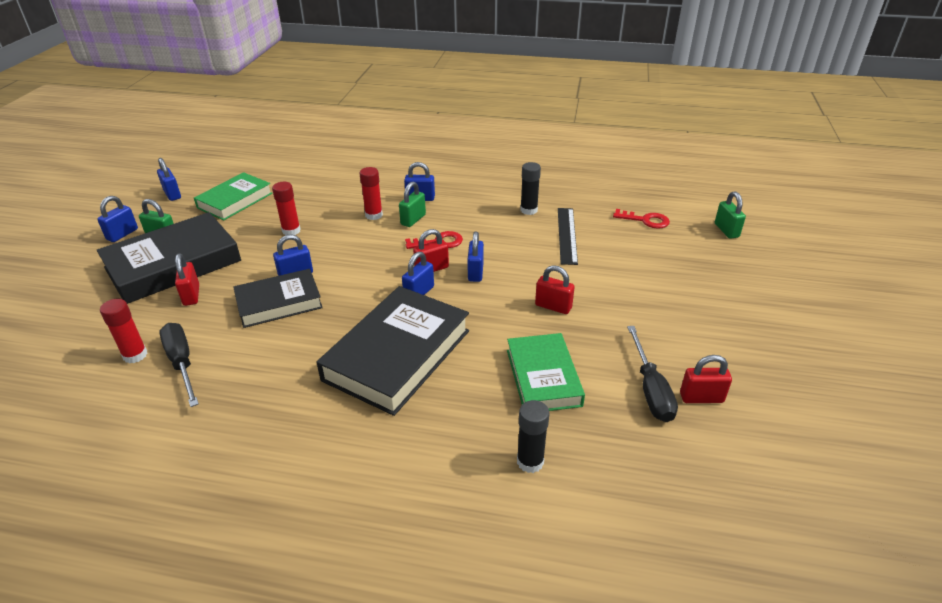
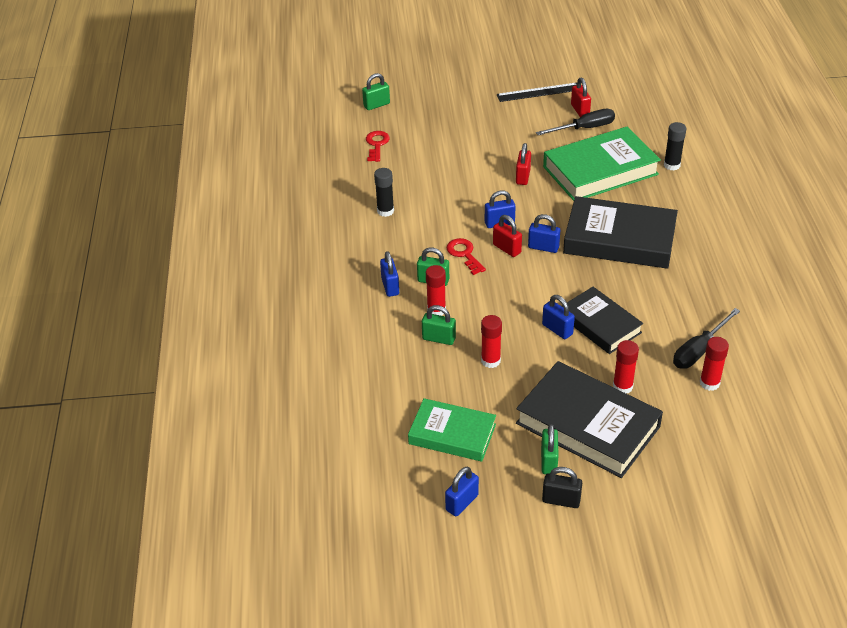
camera: 105 degrees left, 5 degrees up
(122, 234) = (561, 500): blue padlock -> black padlock
(191, 295) = (622, 386): red padlock -> red glue stick
(339, 211) = (439, 338): none -> green padlock
(543, 377) = (600, 170): green book -> green book, size x1.59
(566, 235) = (419, 183): black ruler -> black ruler (538, 92)

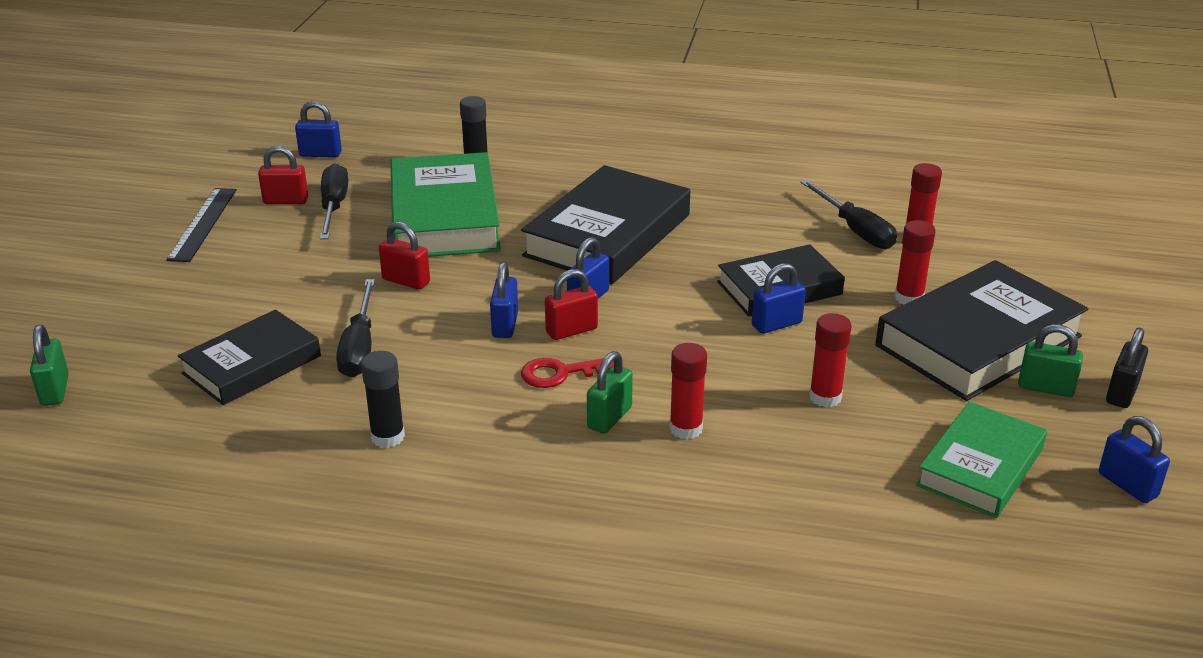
camera: 75 degrees left, 10 degrees down
(377, 144) = (180, 412): red key -> none
(390, 286) = (600, 468): blue padlock -> blue padlock (320, 154)
(422, 152) = (252, 364): none -> black book
(439, 338) = (756, 439): green padlock -> none
(453, 180) = (359, 347): none -> black screwdriver

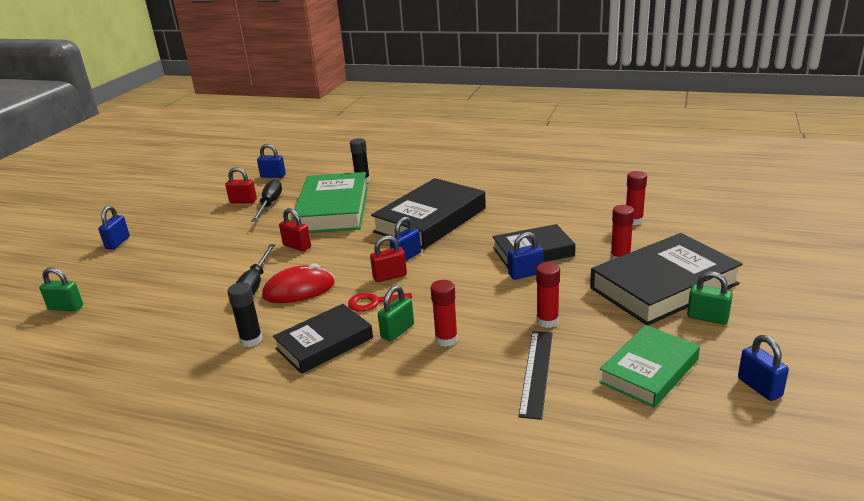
camera: 10 degrees right, 5 degrees down
(55, 390) = (66, 307): green padlock -> green padlock turned 75 degrees counterclockwise
(203, 224) = (191, 214): black ruler -> black ruler (537, 372)
(252, 364) = (186, 294): black book -> black book (324, 343)
(435, 354) = (299, 290): none -> red mouse
(505, 325) = (349, 272): blue padlock -> blue padlock (117, 243)
(855, 230) = (592, 217): black screwdriver -> none
(1122, 393) = (764, 322): black padlock -> none

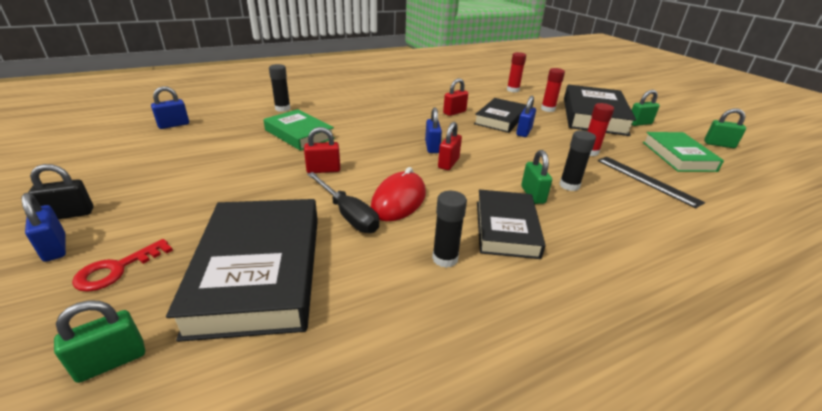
camera: 50 degrees left, 5 degrees up
(145, 225) = (69, 214): none -> black padlock
(243, 201) = (180, 153): red padlock -> red padlock (454, 112)
(270, 204) = (220, 147): black screwdriver -> none
(333, 209) = (299, 134): green book -> green book, size x0.63
(374, 303) = (477, 184): red key -> red key (117, 269)
(430, 220) = (397, 120): black book -> black book (259, 271)
(446, 339) = (569, 185): red glue stick -> black glue stick
(759, 387) = (719, 144): blue padlock -> green padlock

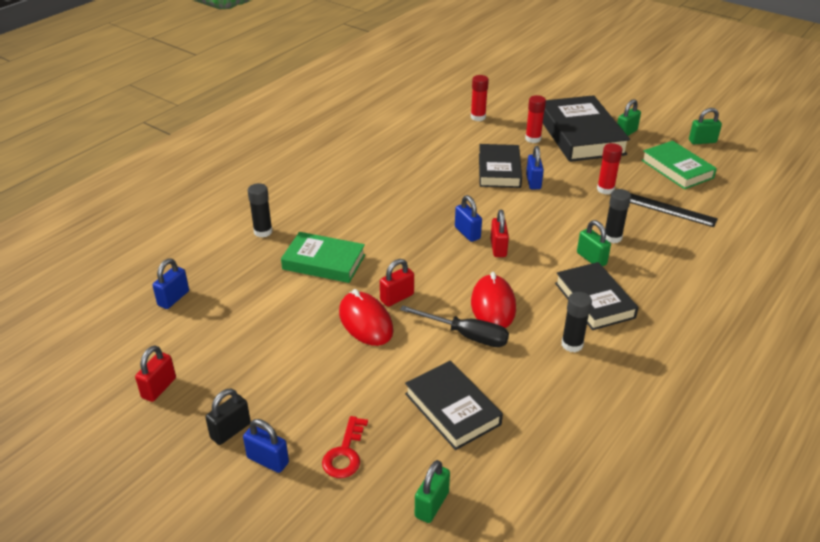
camera: 25 degrees left, 5 degrees up
(259, 271) = (452, 409): black book -> black book, size x0.63
(277, 177) = (365, 322): none -> red mouse
(454, 112) = (447, 175): red padlock -> red padlock (159, 388)

